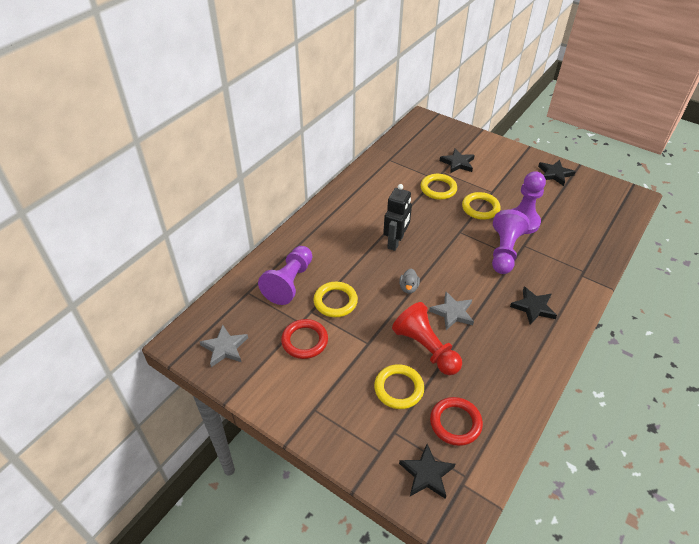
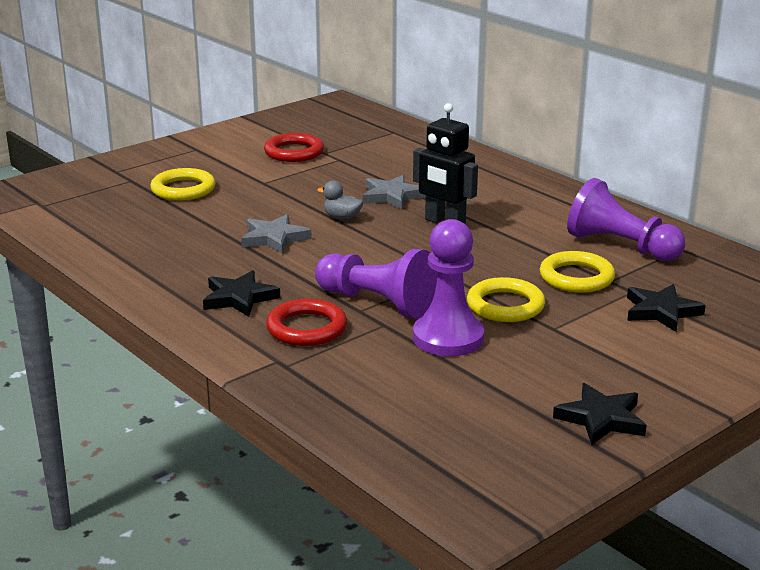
camera: 105 degrees right, 20 degrees down
(225, 348) = (313, 118): grey star -> grey star (392, 196)
(289, 282) = (397, 152): purple pawn -> purple pawn (620, 246)
(335, 301) = (346, 173): yellow ring -> none
(426, 348) = (228, 212): red pawn -> none
(426, 474) = (67, 188): black star -> none
(455, 423) = (108, 211): red ring -> red ring (306, 328)

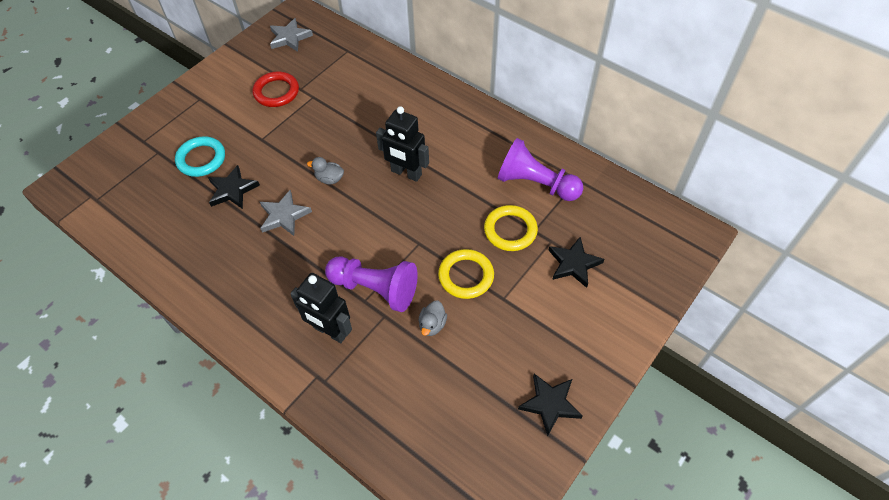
camera: 10 degrees left, 30 degrees up
(183, 189) = (201, 159): yellow ring -> turquoise ring
(239, 298) = (273, 301): black star -> black star (232, 190)
(306, 328) = (330, 331): red ring -> black robot
(392, 196) = (361, 143): grey star -> grey star (290, 37)
(448, 338) = (432, 325): purple pawn -> grey duck

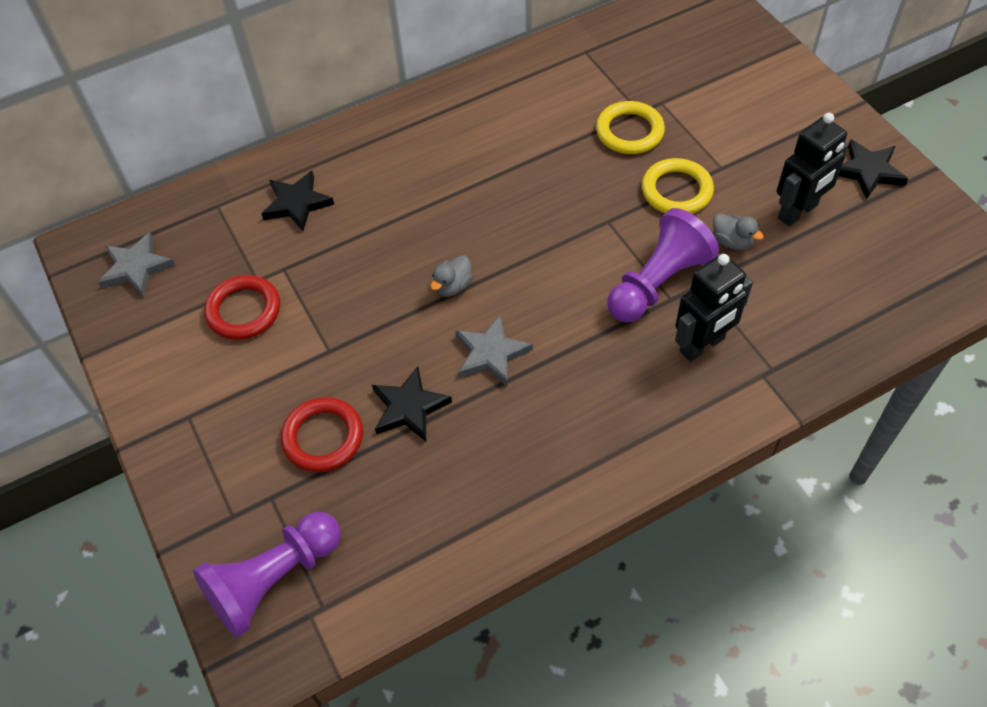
camera: 65 degrees left, 0 degrees up
(201, 159) = (323, 437): turquoise ring -> red ring
(406, 173) = (489, 202): black robot -> black robot (798, 212)
(535, 184) = (572, 88): purple pawn -> purple pawn (273, 580)
(574, 264) = (701, 94): black star -> black star (297, 203)

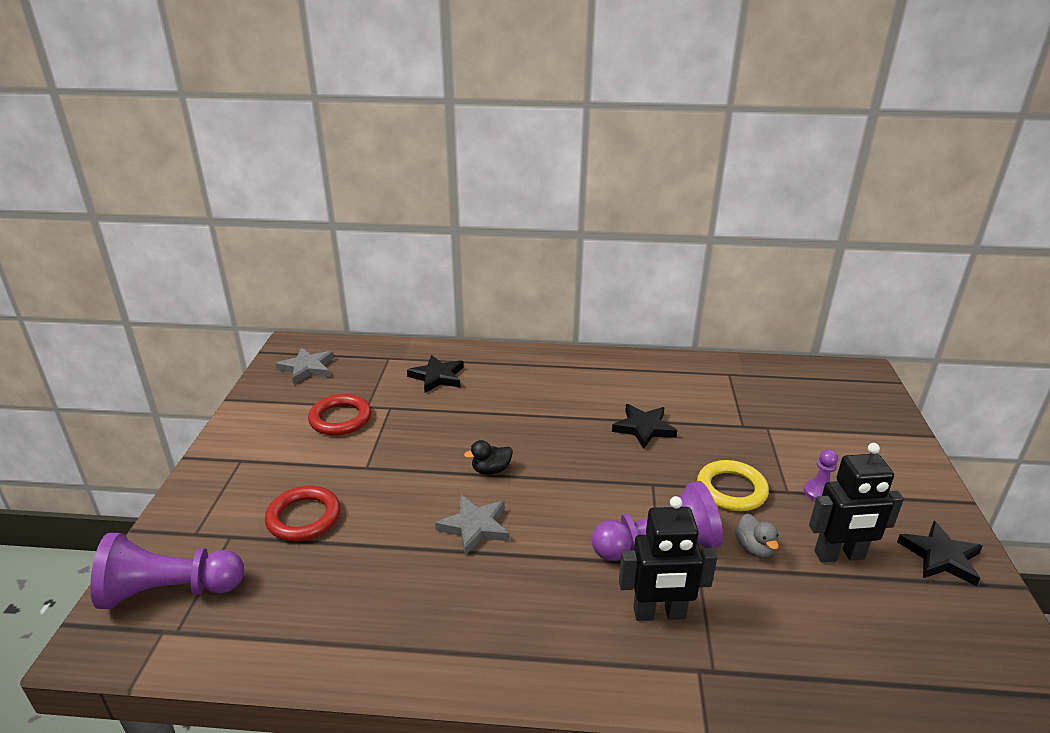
camera: 30 degrees right, 25 degrees down
(409, 407) = (380, 531): black star -> black star (644, 428)
(453, 286) = (491, 470): grey duck -> black duck
(629, 131) = (723, 435): yellow ring -> none
(746, 155) = (818, 492): none -> purple pawn

